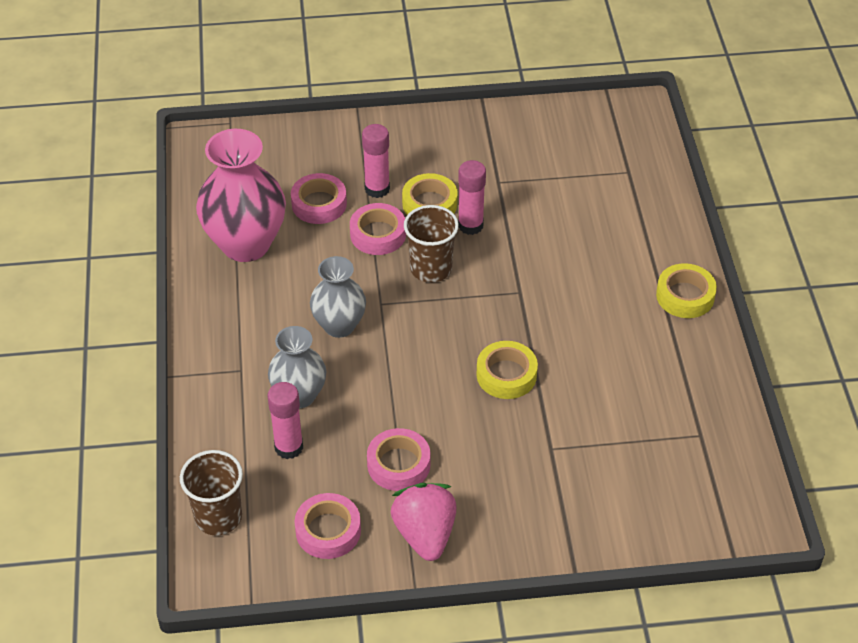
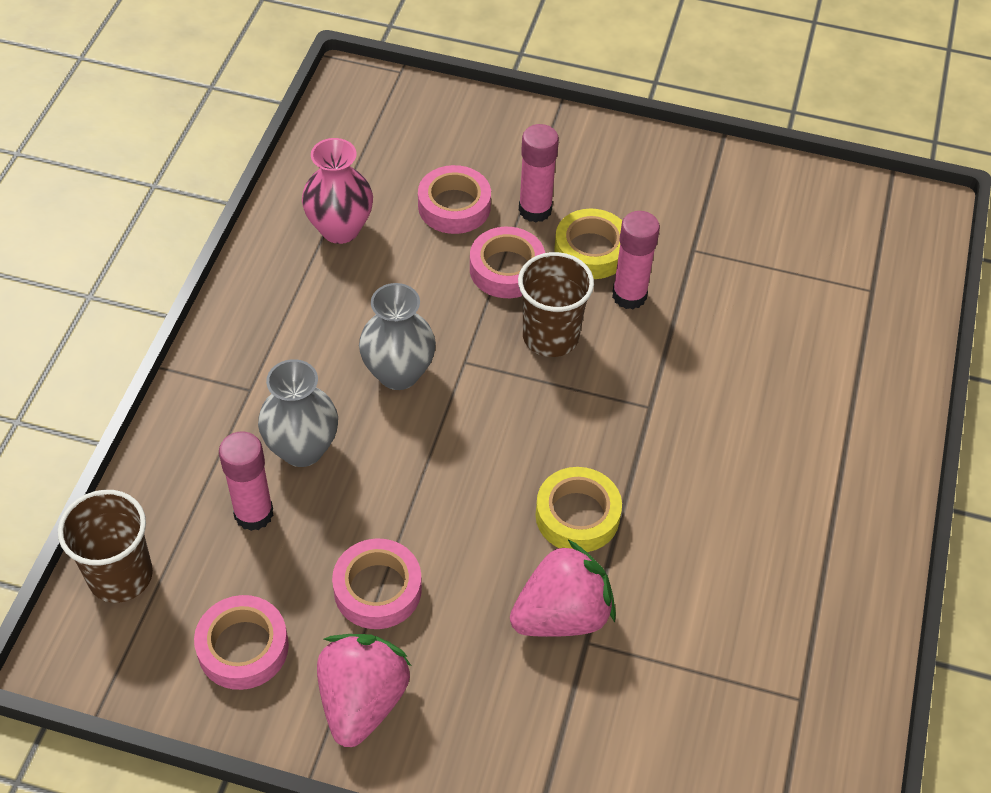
camera: 20 degrees right, 5 degrees up
(246, 244) = (340, 229): pink vase -> pink vase, size x0.61
(527, 438) = (562, 615): none -> pink strawberry
(685, 296) = (871, 489): yellow tape -> none

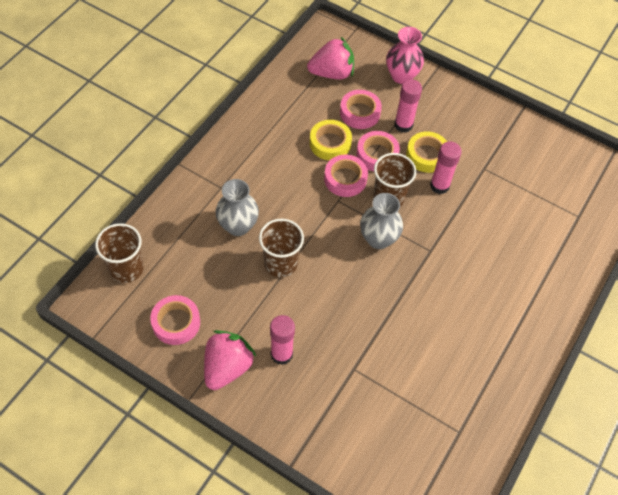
camera: 15 degrees right, 5 degrees up
(254, 514) = (202, 254): pink glue stick -> pink glue stick (281, 354)
(340, 229) = (294, 111): pink vase -> pink vase (401, 76)
(377, 589) = (253, 311): pink tape -> pink tape (345, 179)
(398, 373) = (301, 198): grey vase -> grey vase (378, 239)
(399, 494) = (281, 263): none -> brown cup
(562, 615) = (345, 351): pink strawberry -> pink strawberry (332, 73)
(577, 515) = (371, 300): yellow tape -> yellow tape (330, 143)

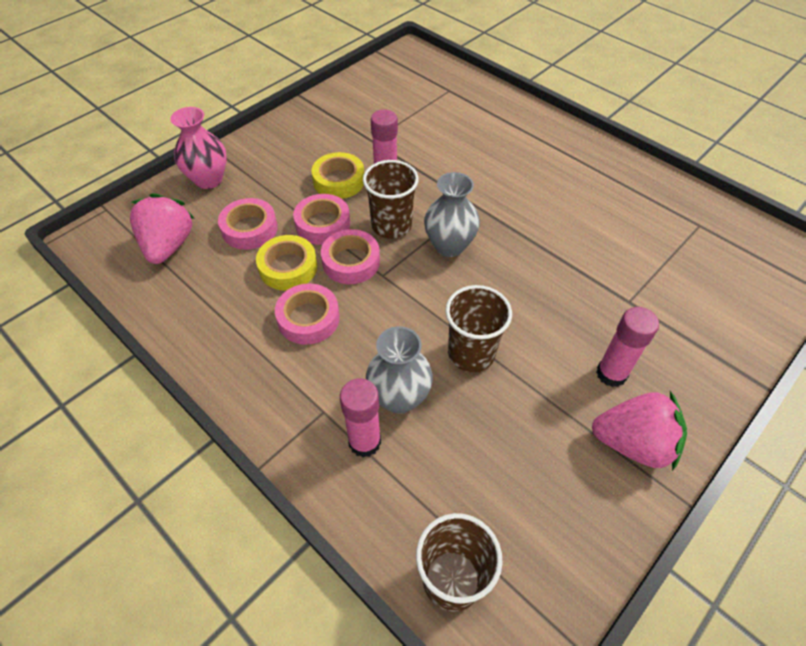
camera: 75 degrees left, 5 degrees down
(176, 322) = (559, 507): pink tape -> pink tape (308, 318)
(227, 367) = (633, 443): pink strawberry -> pink strawberry turned 150 degrees clockwise
(403, 125) = (286, 192): pink glue stick -> pink glue stick (364, 442)

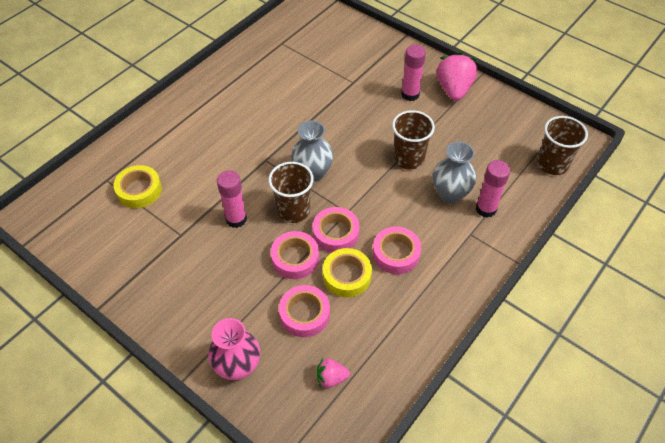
camera: 95 degrees left, 0 degrees up
(168, 245) = (331, 378): pink strawberry -> pink strawberry, size x0.53
(339, 181) = (239, 254): yellow tape -> yellow tape (139, 190)

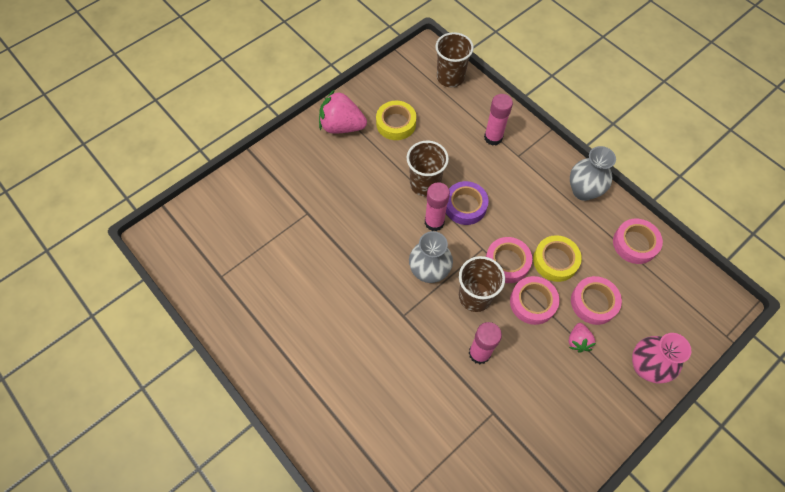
camera: 80 degrees left, 10 degrees up
(139, 190) = (425, 458): yellow tape -> yellow tape (396, 123)
(331, 378) = (656, 290): pink strawberry -> pink strawberry (578, 341)
(392, 193) = (465, 206): none -> purple tape
(396, 253) = (534, 217): pink tape -> pink tape (635, 243)
(410, 94) = (339, 164): pink glue stick -> pink glue stick (434, 222)
(450, 194) = (472, 160): grey vase -> grey vase (583, 191)

